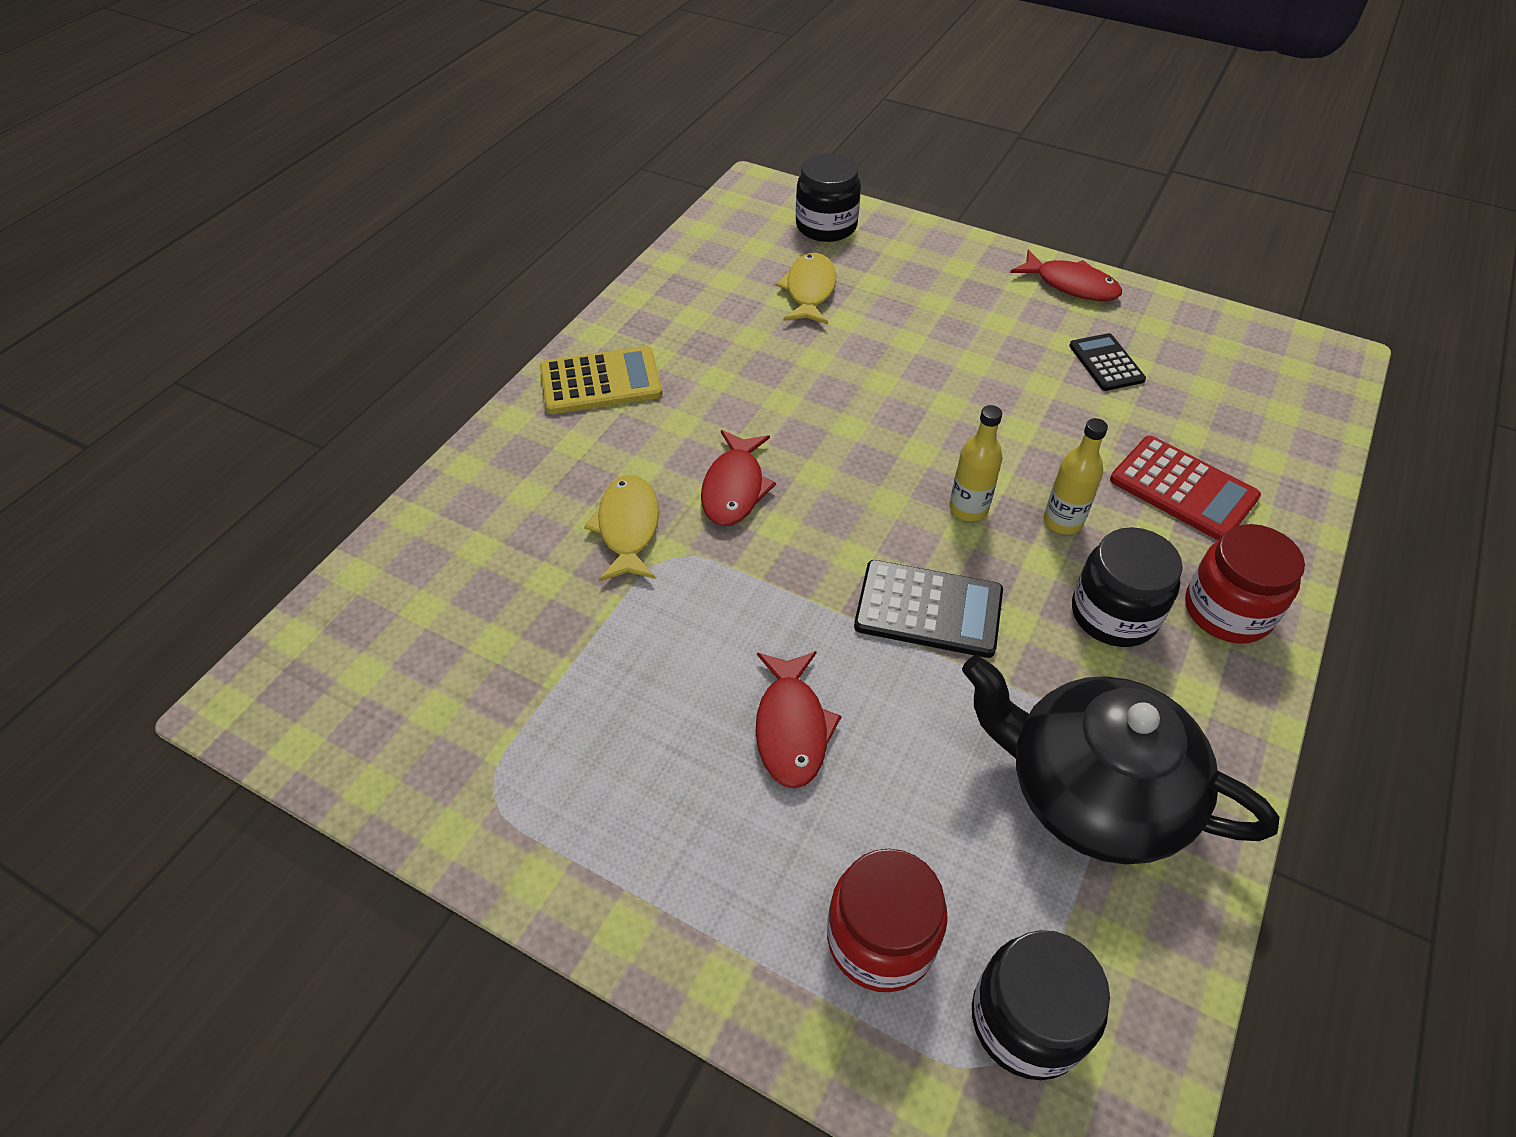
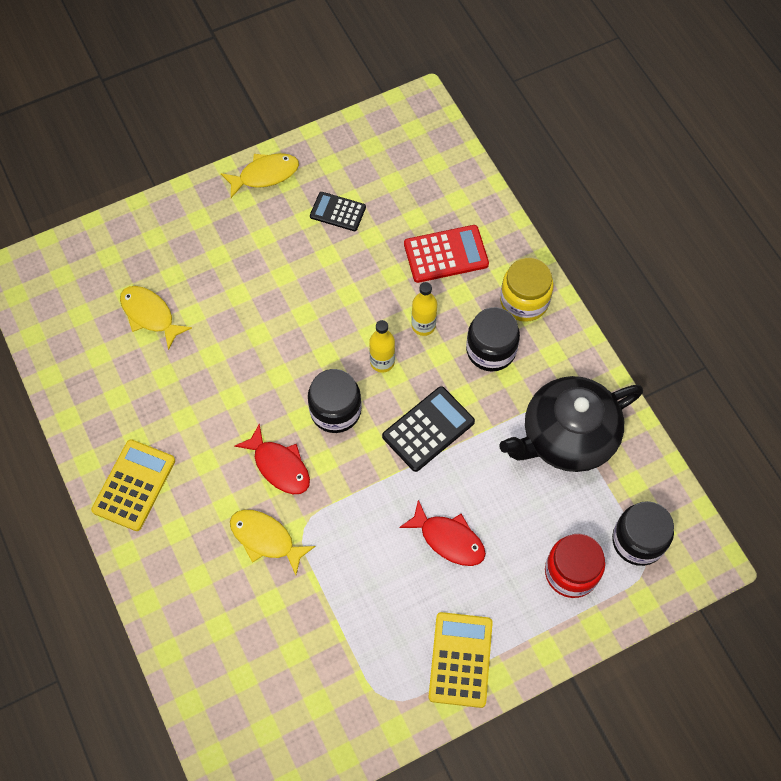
camera: 55 degrees left, 15 degrees up
(616, 857) = (460, 659): none -> yellow calculator
(826, 226) = (96, 261): black jar -> black jar (335, 410)
(1071, 285) = (265, 175): red fish -> yellow fish
(1227, 611) = (524, 301): red jar -> yellow jar

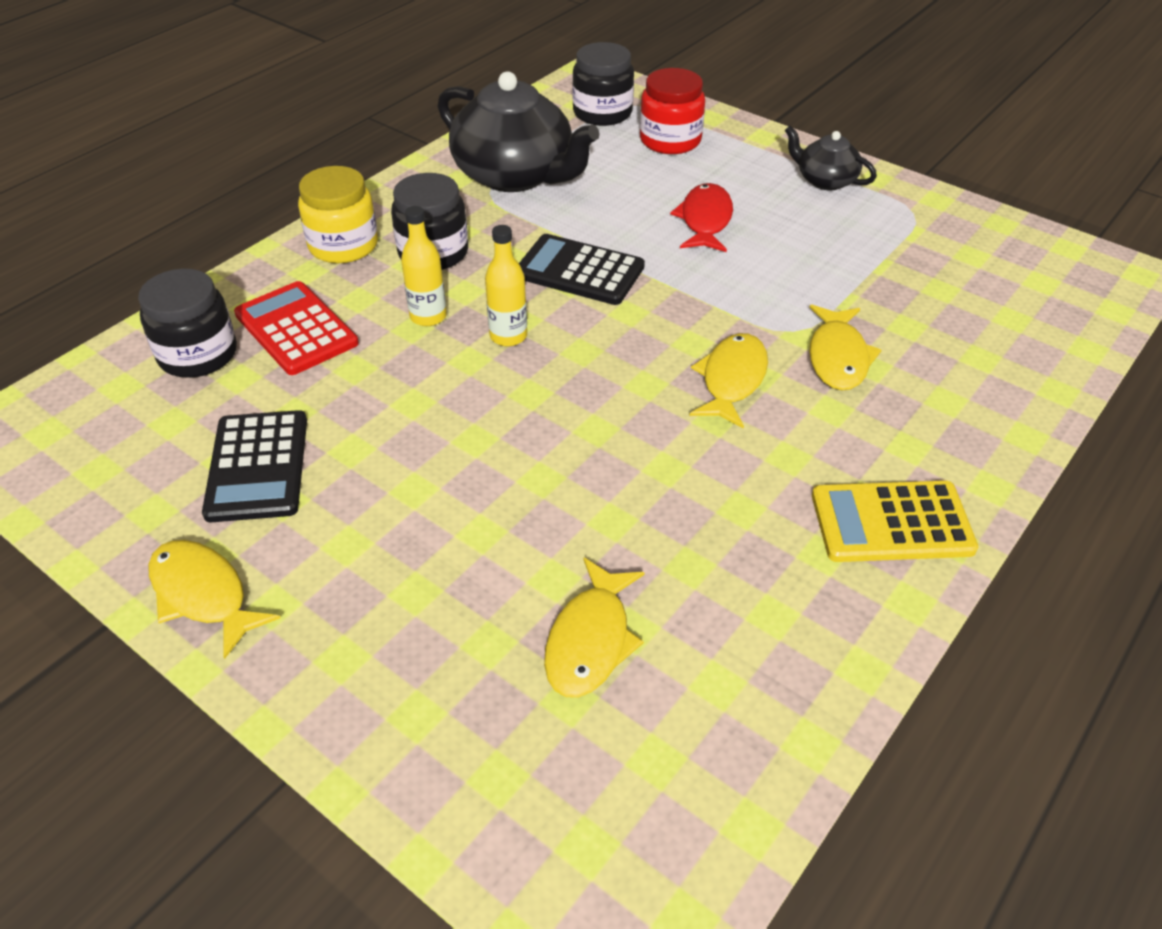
camera: 115 degrees left, 20 degrees down
(279, 466) = (732, 380): red fish -> yellow fish
(335, 410) = (611, 355): black jar -> black jar (198, 354)
(338, 212) = (257, 466): black calculator -> black calculator, size x1.52
(460, 659) = (825, 180): yellow calculator -> black teapot

